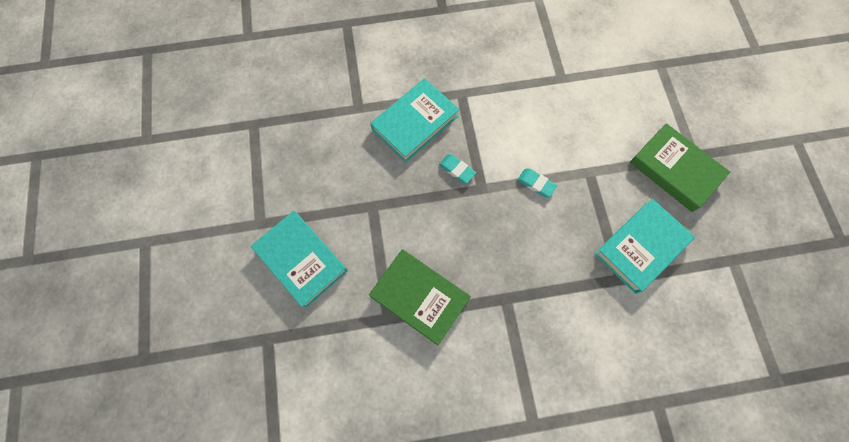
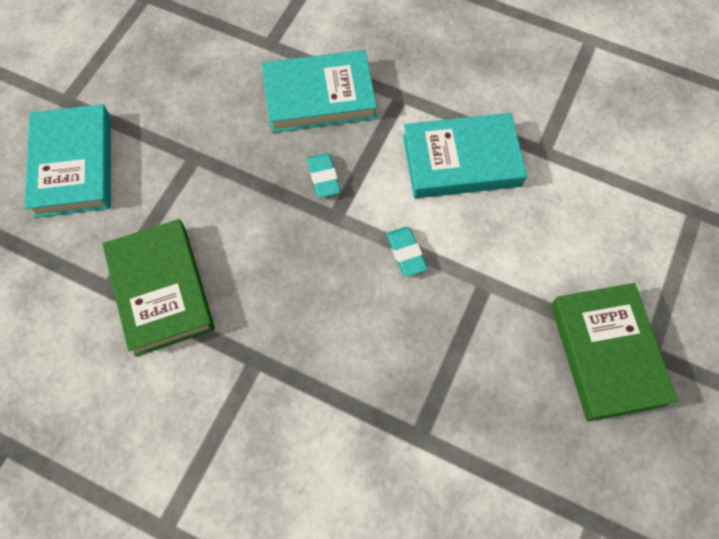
camera: 35 degrees right, 5 degrees down
(640, 247) = (478, 417): turquoise book -> turquoise book (461, 160)

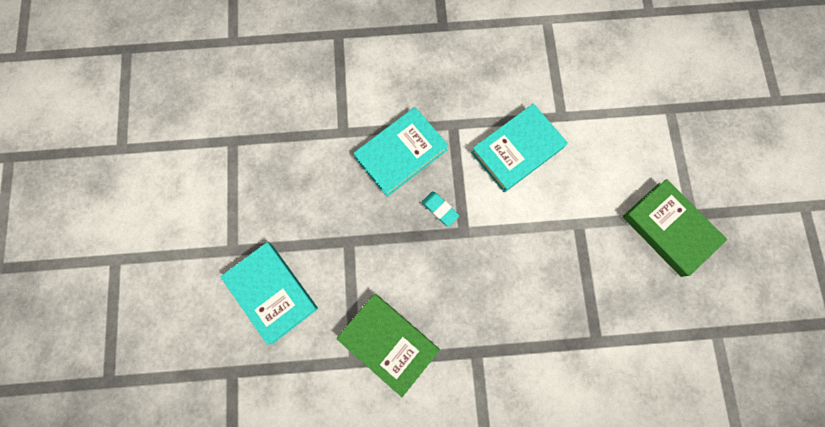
camera: 30 degrees left, 10 degrees up
(406, 253) = (521, 232): turquoise eraser -> none

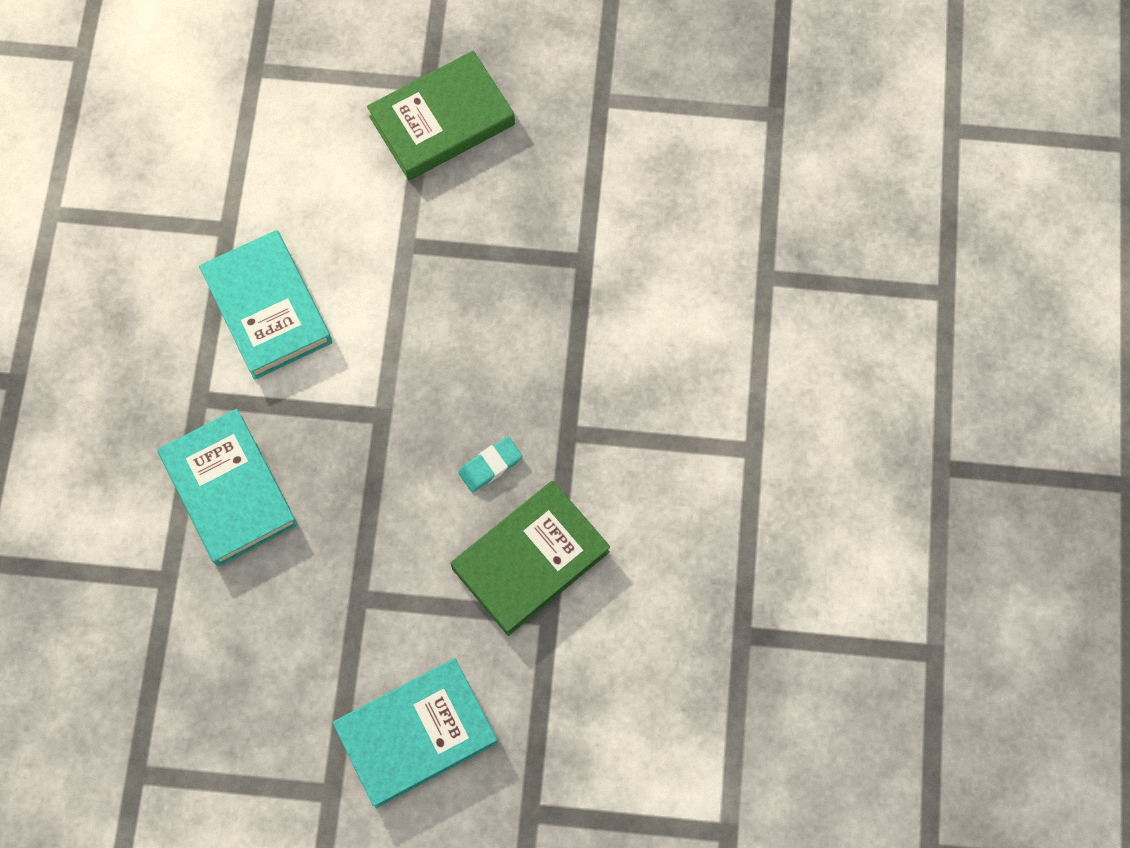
camera: 80 degrees left, 5 degrees down
(440, 209) = (337, 445): turquoise eraser -> turquoise eraser (490, 466)

